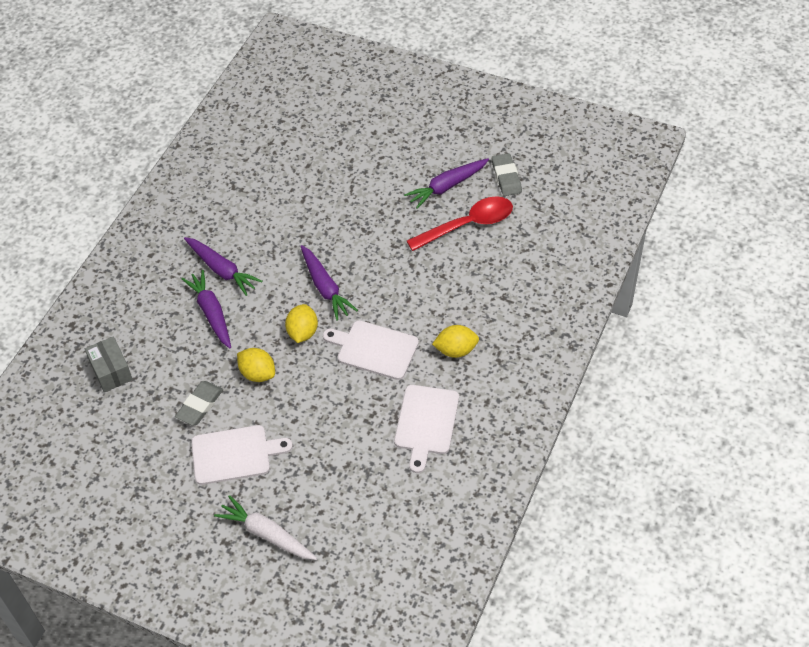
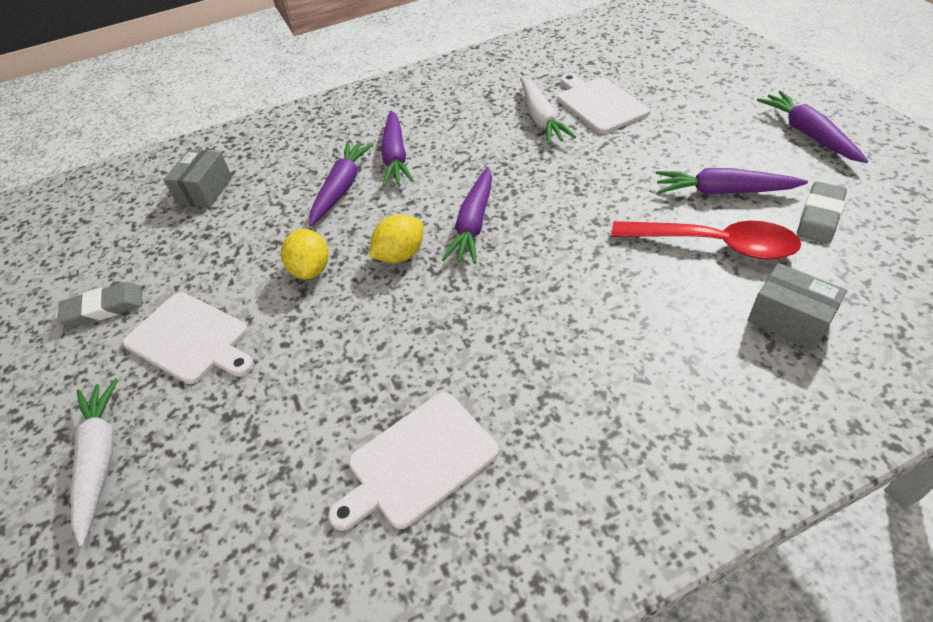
camera: 45 degrees right, 5 degrees down
(200, 405) = (227, 266): grey eraser -> grey eraser (104, 308)
(292, 188) = (541, 119): none -> white carrot
(374, 349) = (455, 321): white cutting board -> white cutting board (599, 104)
(456, 350) = (554, 388): yellow lemon -> none
(463, 119) = (808, 134): none -> purple carrot
(532, 248) = (789, 320): none -> grey box

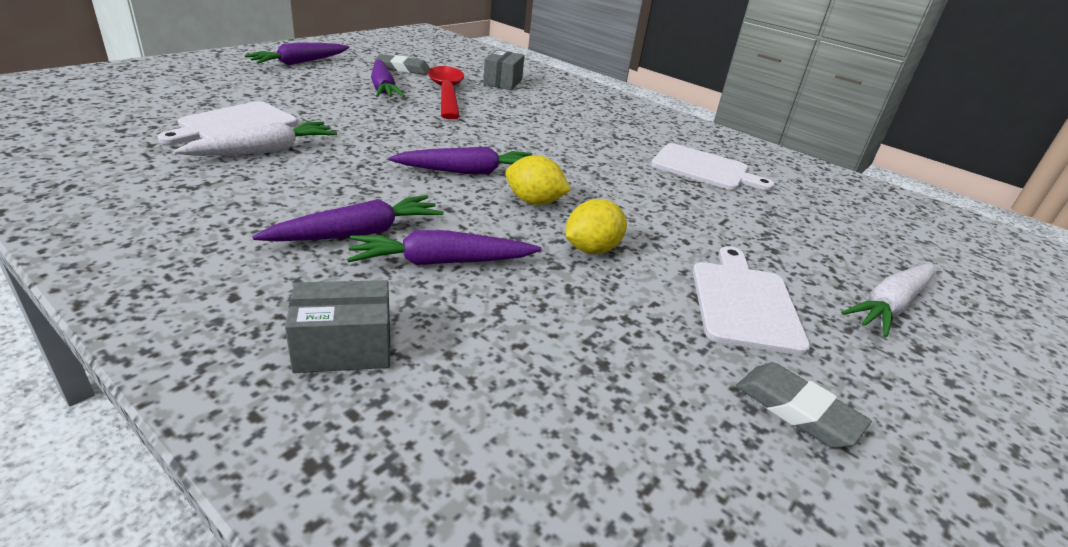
camera: 125 degrees left, 15 degrees down
(205, 191) = (506, 417): grey box -> grey box (343, 347)

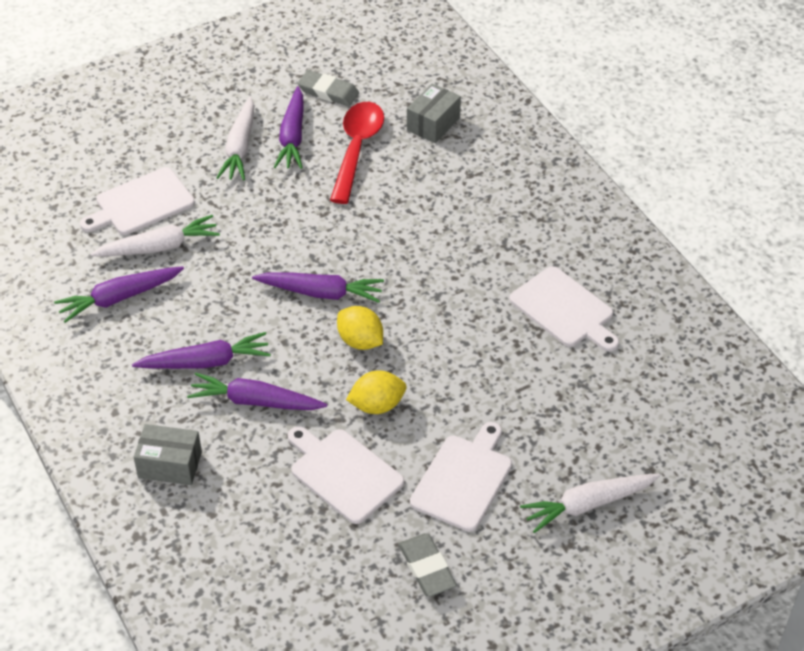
camera: 25 degrees right, 15 degrees up
(300, 62) = (221, 79): purple carrot -> purple carrot (119, 298)
(334, 93) = (240, 147): none -> white carrot
(601, 318) = (343, 473): none -> white cutting board

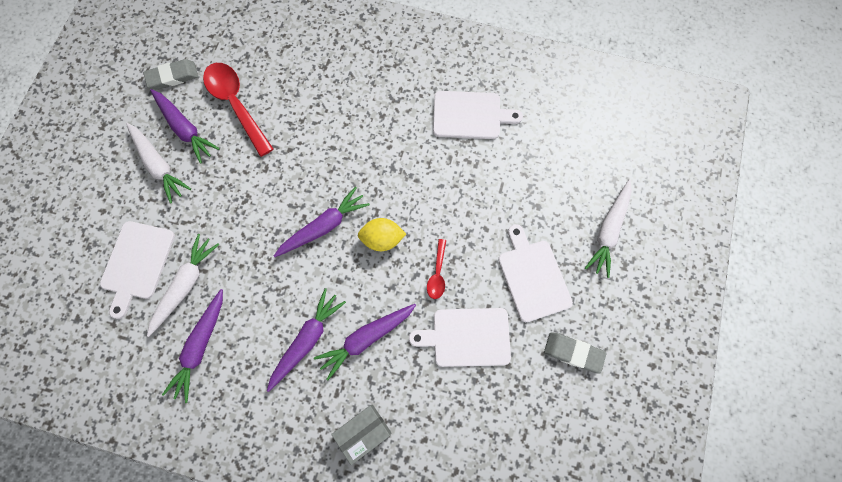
camera: 45 degrees left, 25 degrees up
(377, 405) = (437, 273): yellow lemon -> red spoon
(433, 124) = (264, 48): grey box -> none

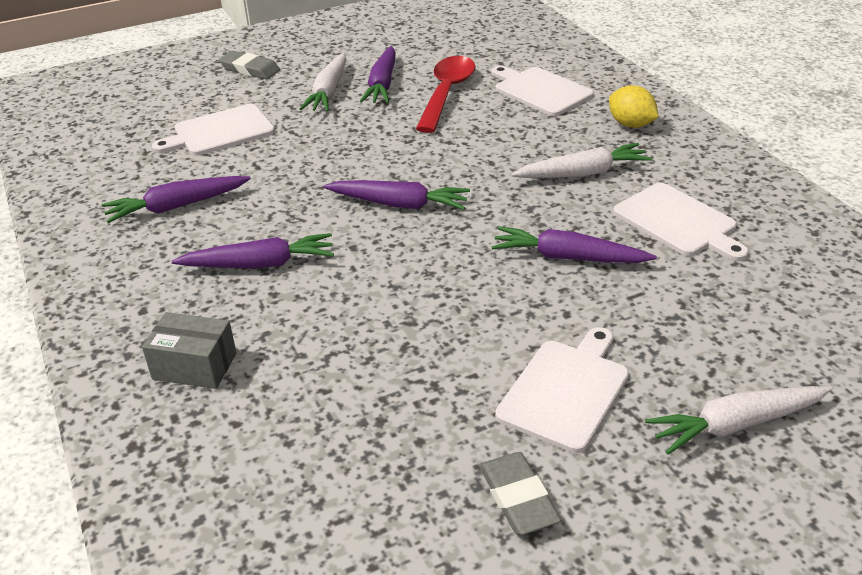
camera: 50 degrees right, 35 degrees down
(173, 77) = (421, 54): grey eraser -> grey eraser (250, 69)
(185, 285) = (230, 165): white carrot -> white carrot (582, 173)
(366, 338) = (311, 303): purple carrot -> purple carrot (568, 257)
(382, 239) = (440, 247): yellow lemon -> yellow lemon (631, 125)
(437, 273) = (457, 309): red spoon -> none
(467, 337) = (411, 380): white cutting board -> white cutting board (540, 90)

